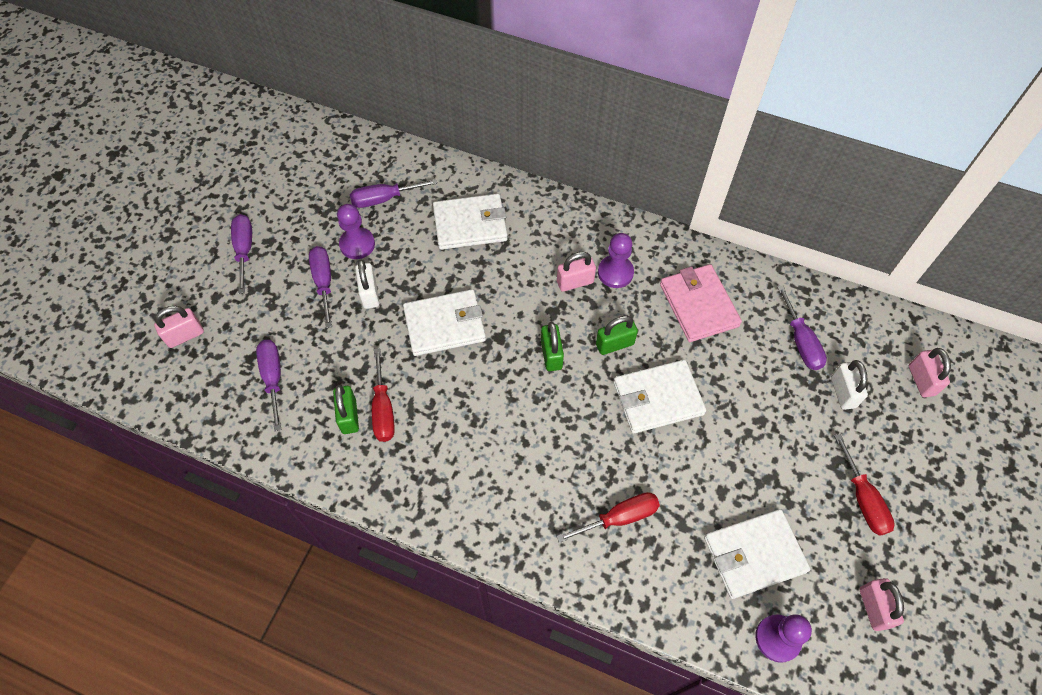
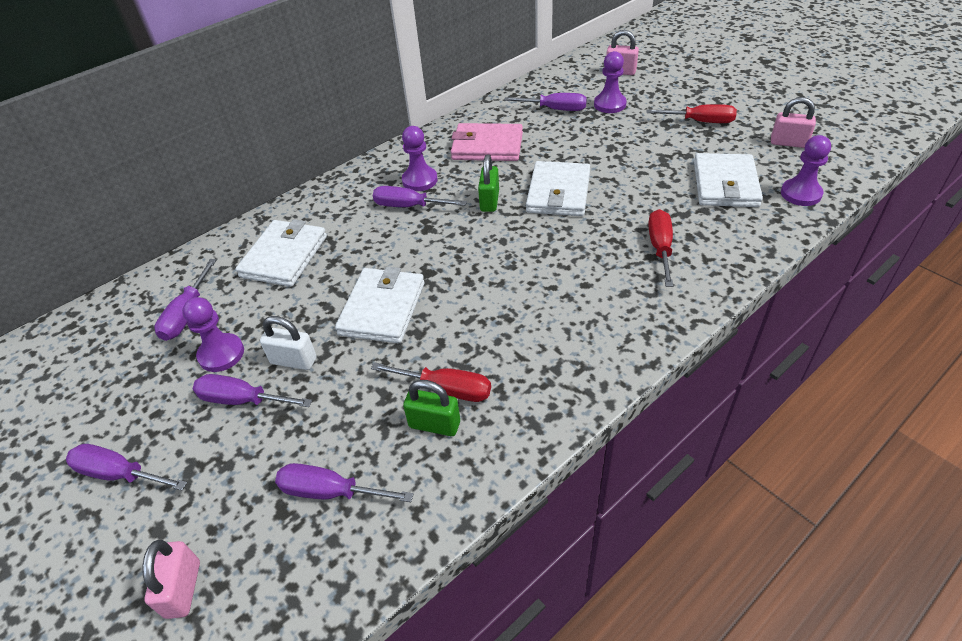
camera: 60 degrees left, 15 degrees down
(551, 355) = (472, 242): green padlock -> none
(575, 282) = (409, 206): pink padlock -> purple screwdriver
(843, 392) = (609, 104): white padlock -> purple pawn

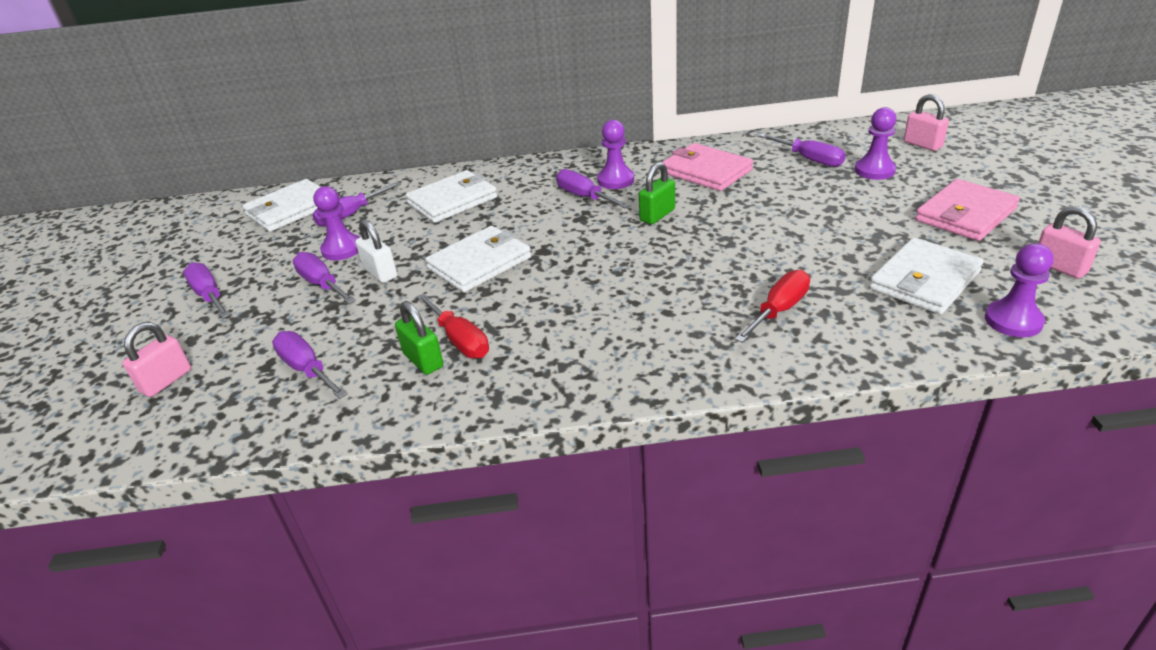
camera: 35 degrees right, 10 degrees down
(558, 192) = (730, 229): white wallet -> white wallet (290, 209)
(700, 122) = (965, 214): red screwdriver -> pink wallet

